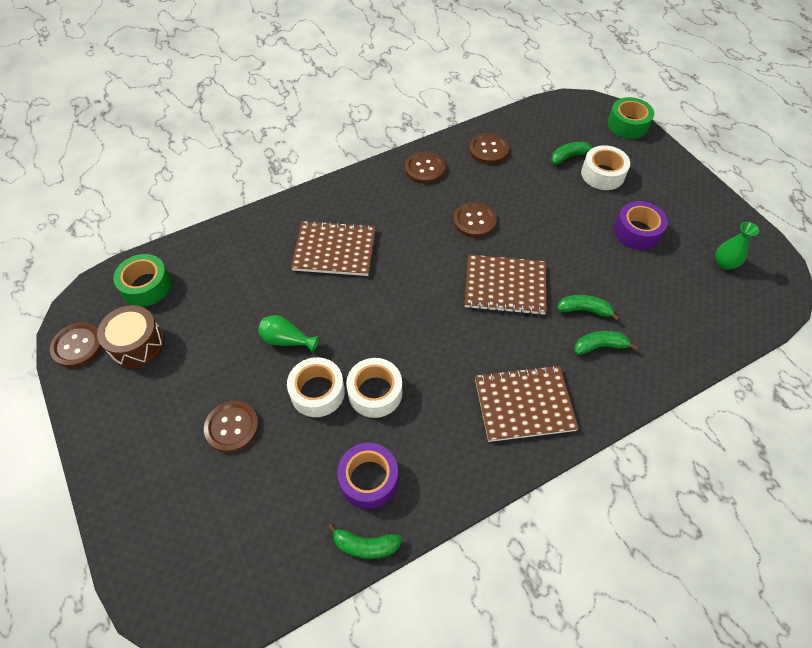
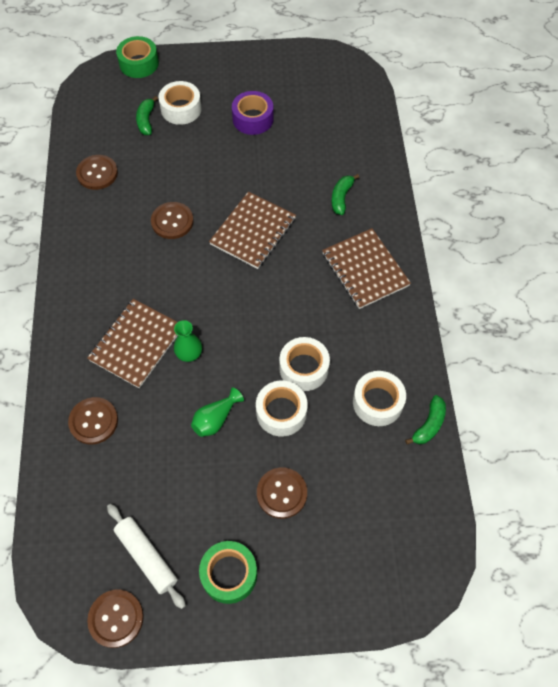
camera: 65 degrees left, 5 degrees up
(137, 344) = (146, 557): brown drum -> white rolling pin
(146, 286) = (77, 531): green tape -> green tape (229, 574)
(369, 479) = (377, 402): purple tape -> white tape
(424, 169) = (85, 232): brown button -> brown button (93, 421)
(524, 404) = (365, 270): brown notebook -> brown notebook turned 45 degrees counterclockwise
(584, 310) = (305, 190): green banana -> none
(724, 263) = (313, 84): green vase -> green vase (189, 354)

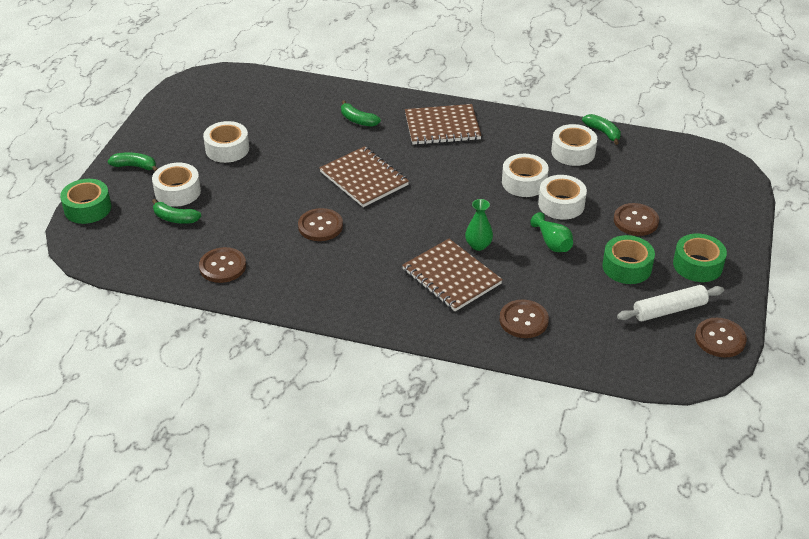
camera: 70 degrees left, 20 degrees down
(202, 500) = (627, 267): none -> green tape
(203, 69) = (135, 166): none -> green banana
(253, 119) = (227, 149): purple tape -> white tape

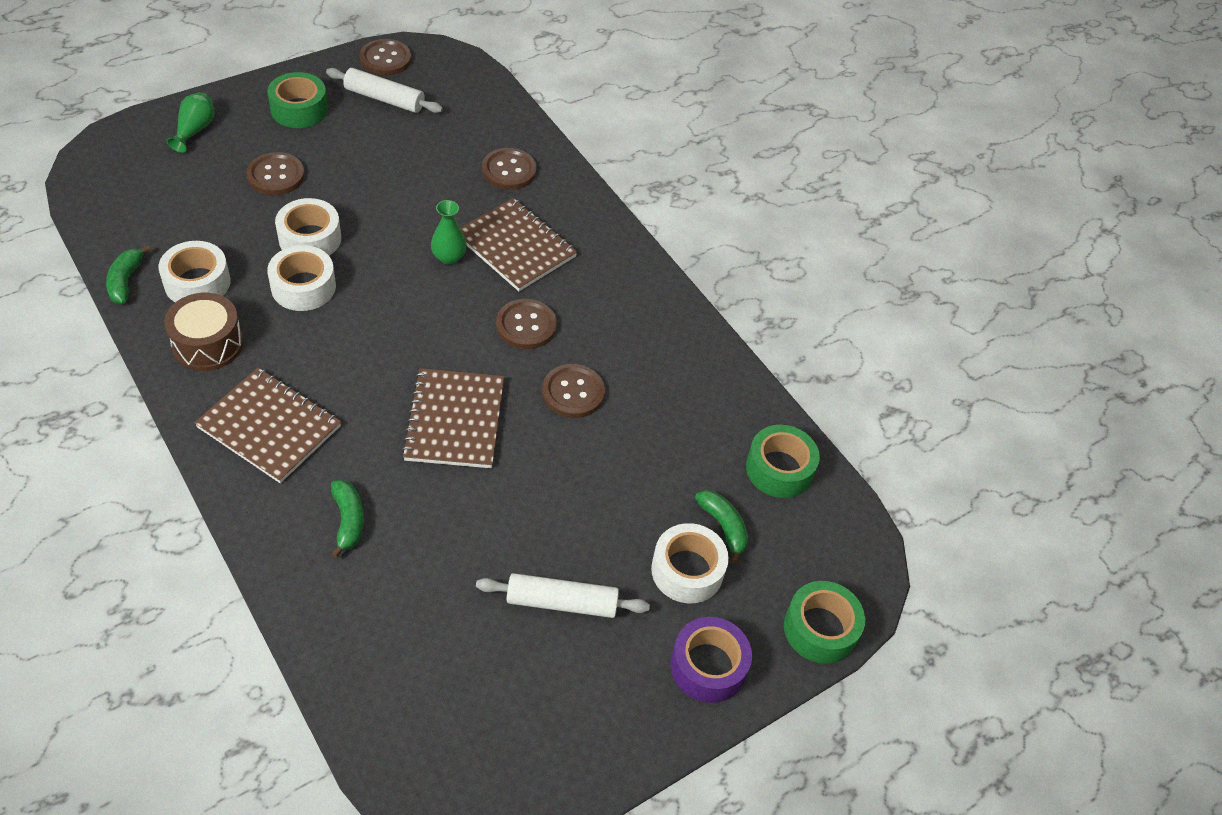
camera: 145 degrees left, 10 degrees up
(135, 166) = (708, 666): green banana -> purple tape
(222, 266) = (723, 418): brown button -> brown button (526, 325)
(227, 149) = (561, 602): white tape -> white rolling pin
(451, 277) = (516, 246): brown notebook -> brown notebook turned 45 degrees counterclockwise
(522, 135) = (208, 344): none -> brown drum
(552, 243) = (381, 211): green vase -> green vase (195, 130)
(627, 267) = (356, 148): green tape -> green tape (779, 469)

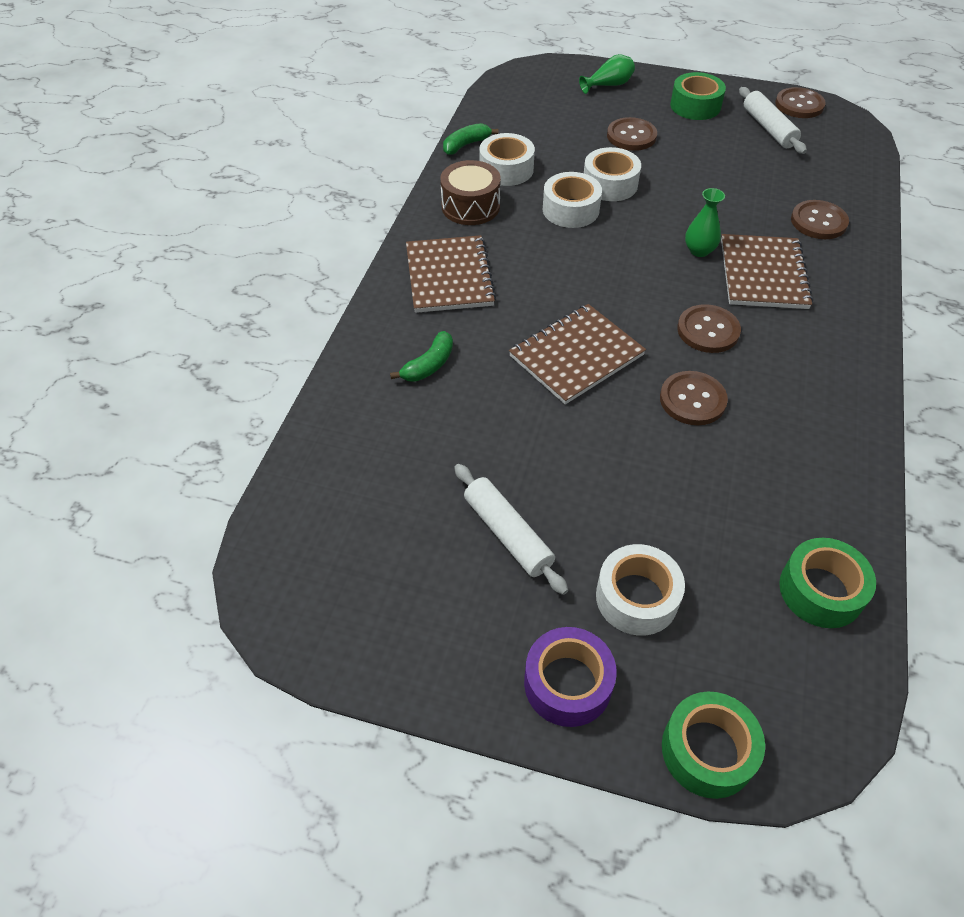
camera: 55 degrees right, 0 degrees up
(723, 526) = (710, 592): green banana -> none

